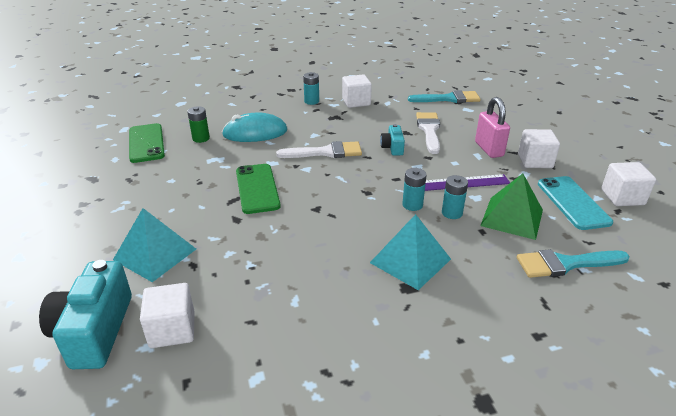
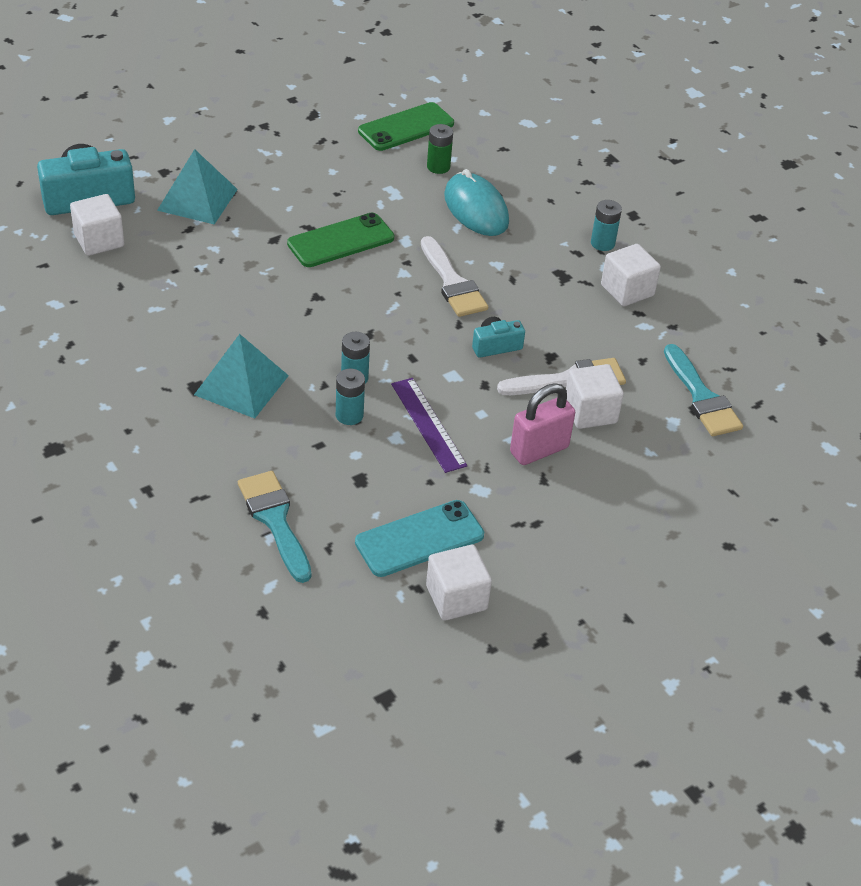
camera: 70 degrees right, 10 degrees up
(512, 217) = (359, 473): green pyramid -> none
(535, 161) = (525, 503): white cube -> white cube (590, 412)

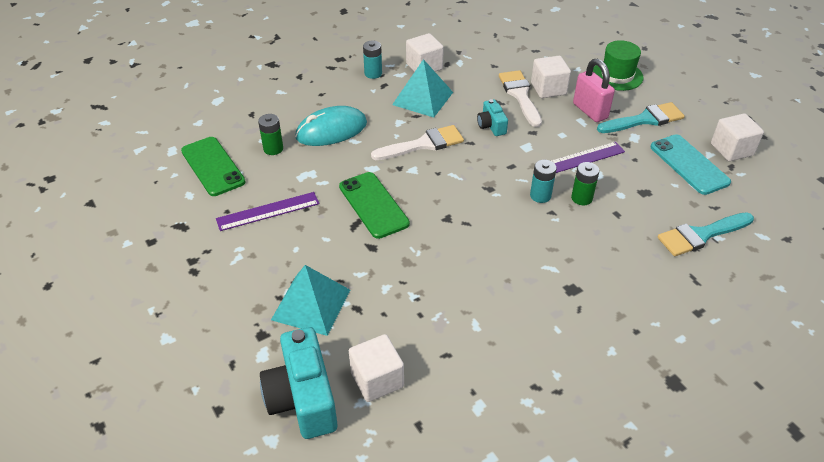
camera: 85 degrees left, 0 degrees up
(241, 385) = (563, 260): turquoise pyramid -> turquoise pyramid (422, 98)
(333, 167) = (268, 211): none -> purple ruler
(349, 415) = (581, 198): turquoise battery -> green battery
(638, 496) = (617, 75): none -> green hat
(702, 397) = (524, 46): turquoise brush -> turquoise brush (644, 119)

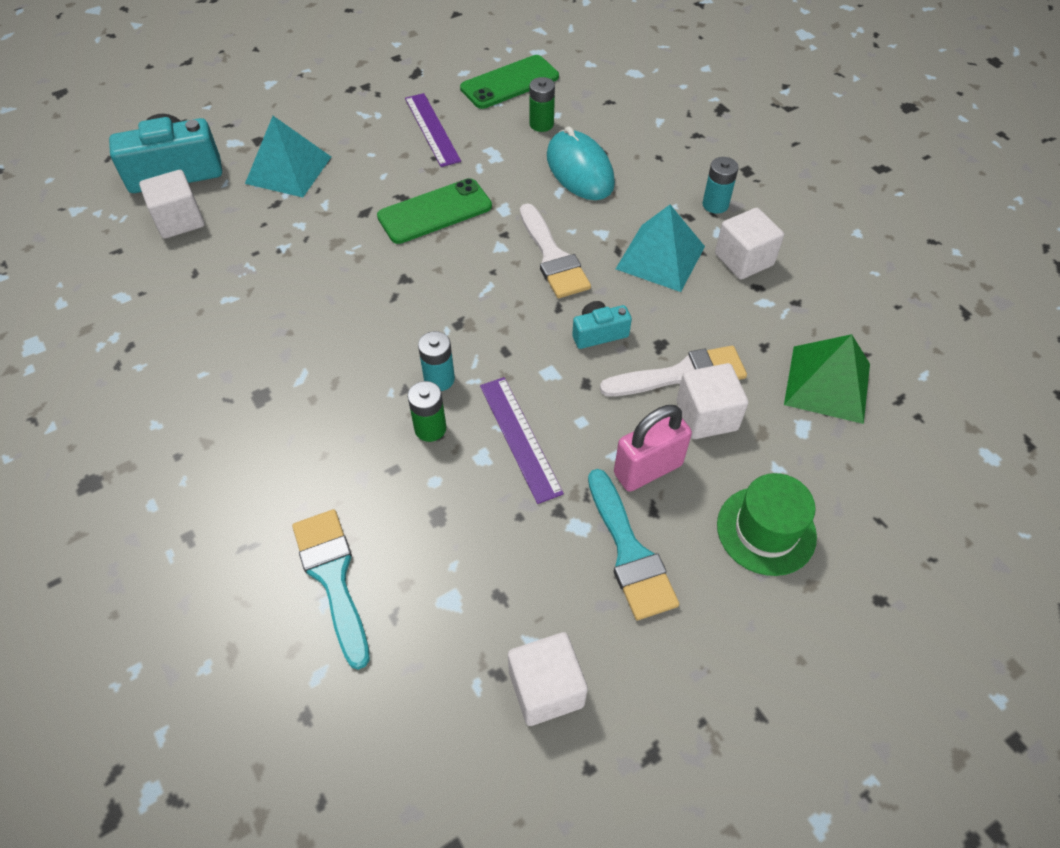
camera: 90 degrees right, 10 degrees up
(518, 48) = (827, 383): none -> green pyramid
(689, 164) = (504, 600): turquoise phone -> none

